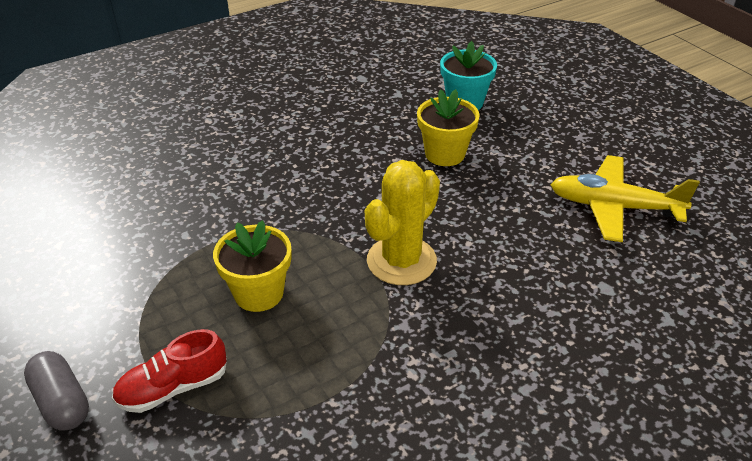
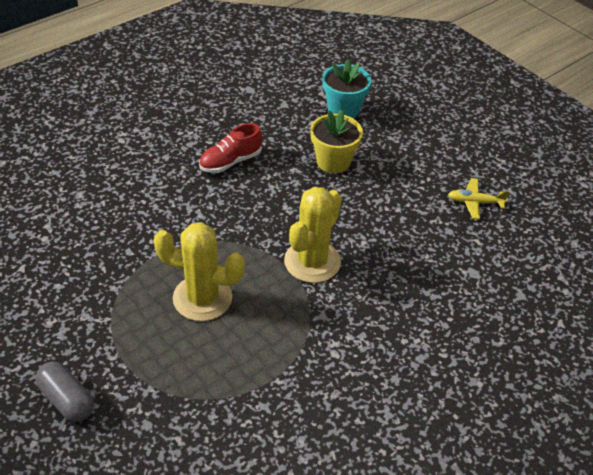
camera: 10 degrees left, 5 degrees up
(173, 388) = (152, 381): red shoe -> red shoe (230, 162)
(259, 293) = (202, 298): yellow flower pot -> yellow cactus
(613, 207) = (475, 202): yellow plane -> yellow plane, size x0.54

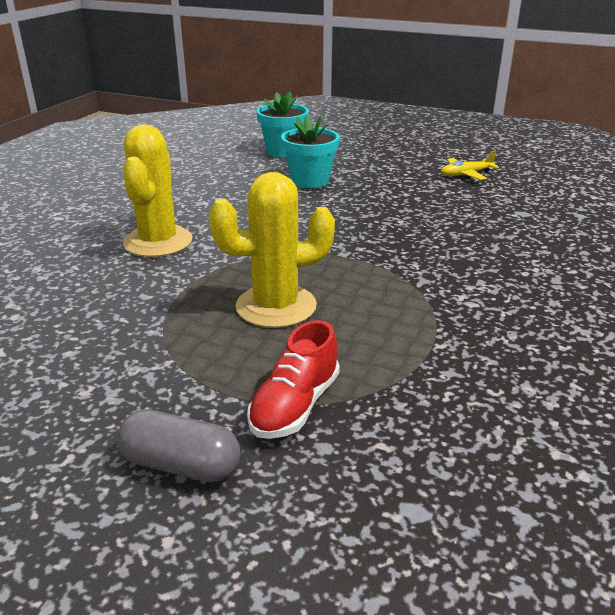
camera: 25 degrees left, 15 degrees down
(230, 162) = (203, 204): red shoe -> red shoe (295, 406)
(312, 261) = (366, 246): yellow cactus -> yellow cactus (158, 242)
(333, 162) = (310, 181): yellow flower pot -> turquoise flower pot

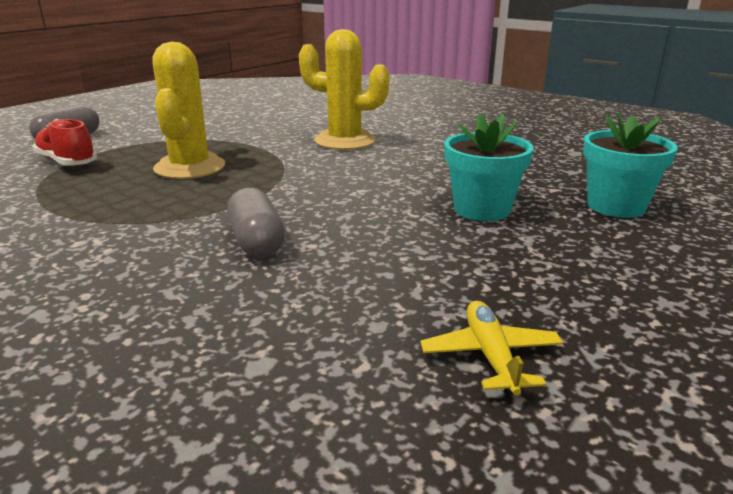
camera: 105 degrees right, 5 degrees down
(411, 237) = (256, 241): none -> grey capsule

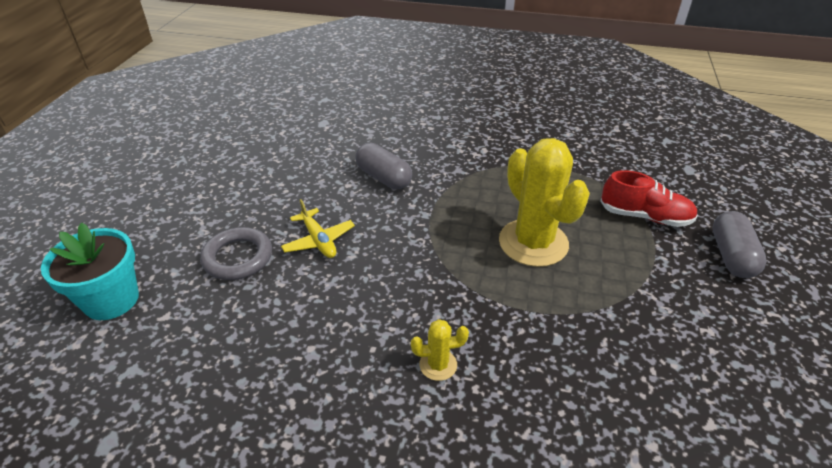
camera: 155 degrees right, 15 degrees up
(344, 141) = (438, 365): yellow cactus -> yellow cactus, size x0.44
(482, 209) = (238, 257): turquoise flower pot -> grey ring
(490, 356) = (228, 148): yellow plane -> yellow plane (318, 240)

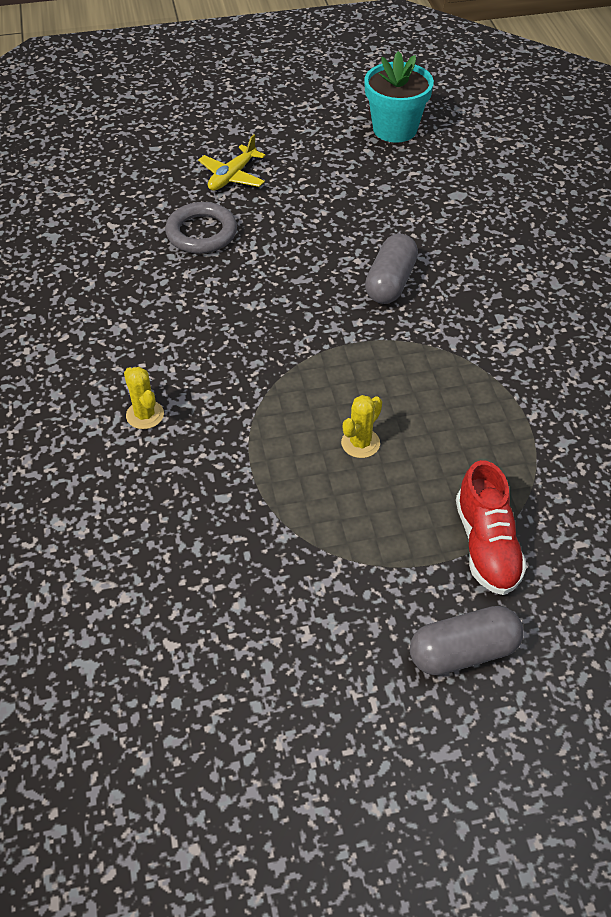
camera: 65 degrees right, 10 degrees up
(111, 300) = (113, 187): turquoise flower pot -> turquoise flower pot (395, 129)
(318, 240) = (256, 274): yellow plane -> yellow plane (232, 176)
(533, 243) = (360, 443): yellow cactus -> yellow cactus, size x0.44

